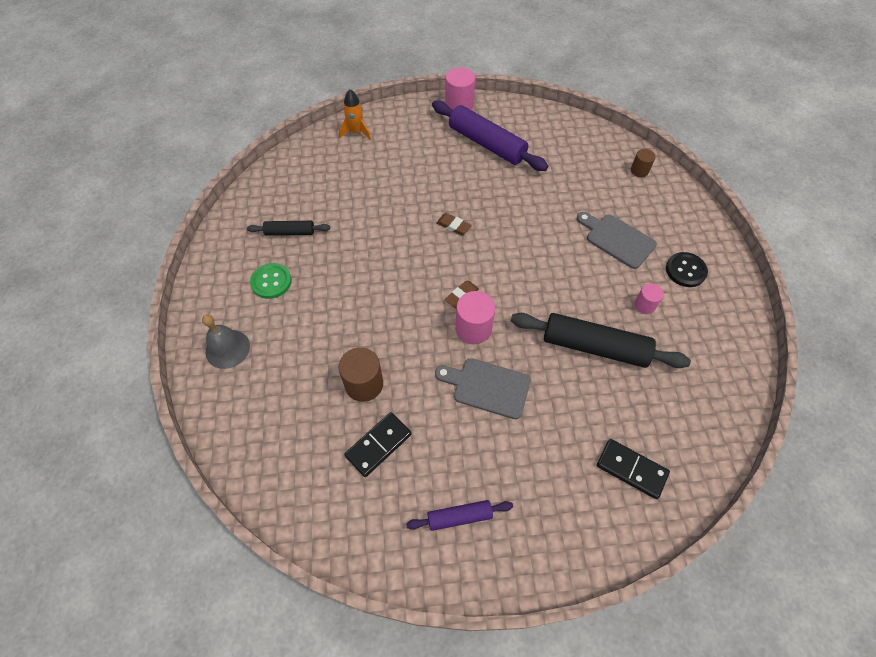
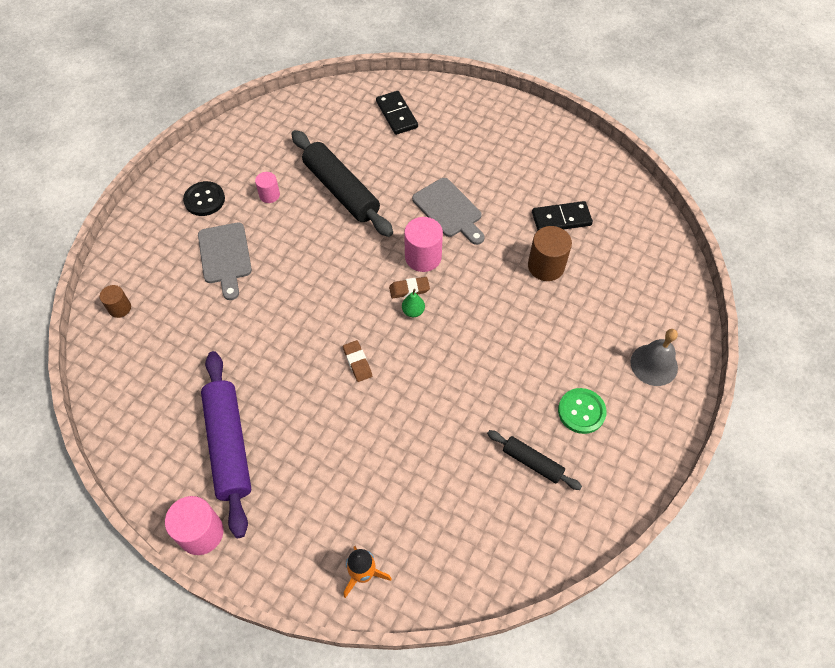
camera: 145 degrees left, 0 degrees up
(444, 281) = (413, 311): none -> green pear
(459, 517) = (532, 151): purple rolling pin -> none

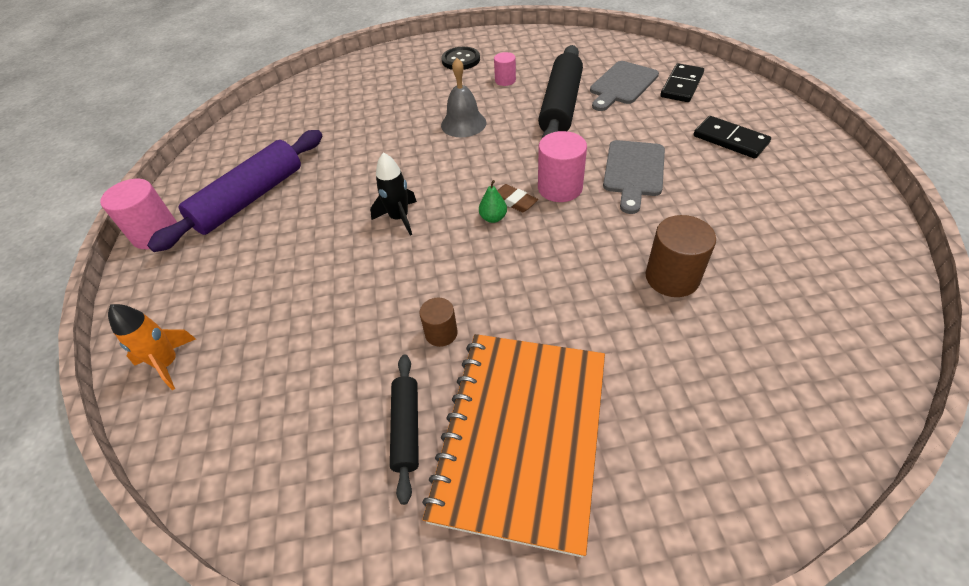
camera: 55 degrees right, 10 degrees down
(120, 308) = (326, 84): brown cylinder -> brown cylinder (441, 333)
(225, 256) = (423, 96): grey cutting board -> grey cutting board (622, 85)
(357, 362) = (399, 218): brown eraser -> black rocket
(561, 219) = (748, 251): black domino -> black domino (730, 140)
(581, 411) = (522, 436): green button -> orange notebook
(654, 364) = (678, 477): grey bell -> grey bell (463, 124)

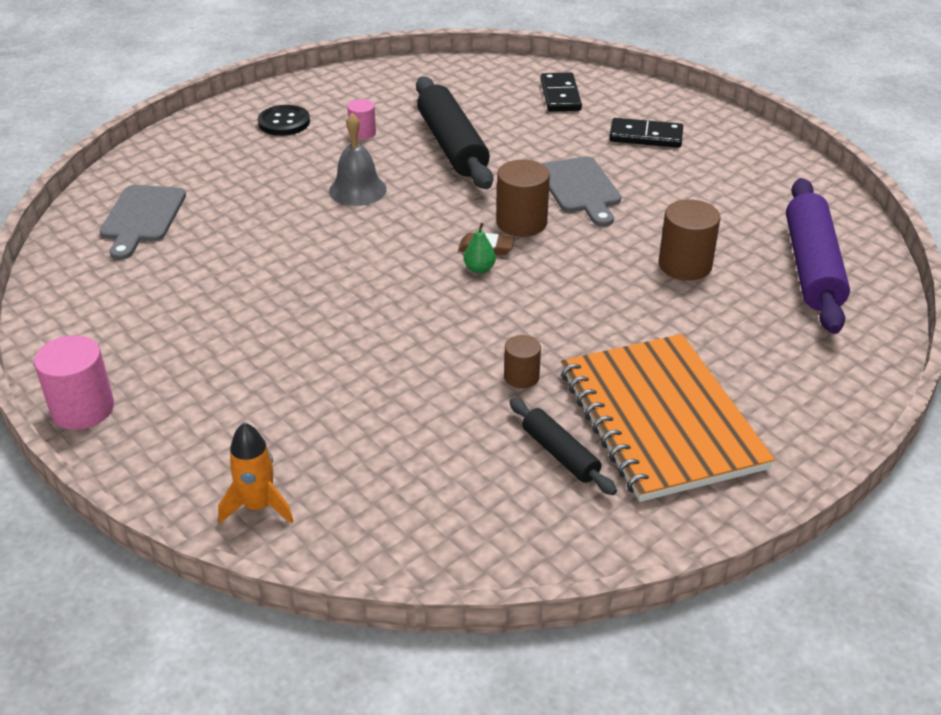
camera: 35 degrees left, 10 degrees down
(250, 199) = (171, 337): purple rolling pin -> purple rolling pin (812, 267)
(399, 218) = (378, 299): black rocket -> none
(560, 188) = (521, 223): pink cylinder -> brown cylinder
(622, 85) = (498, 108): grey cutting board -> grey cutting board (142, 218)

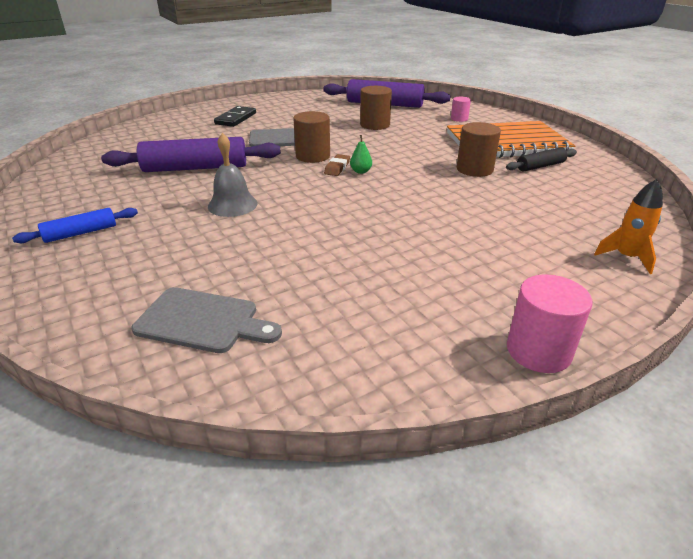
camera: 80 degrees left, 5 degrees down
(284, 122) = (81, 233): black button -> blue rolling pin
(362, 133) = (141, 198): pink cylinder -> pink cylinder (459, 119)
(452, 145) = (196, 168): black rolling pin -> purple rolling pin
(521, 377) = (474, 169): brown cylinder -> brown cylinder, size x1.69
(560, 95) = (161, 133): black domino -> none

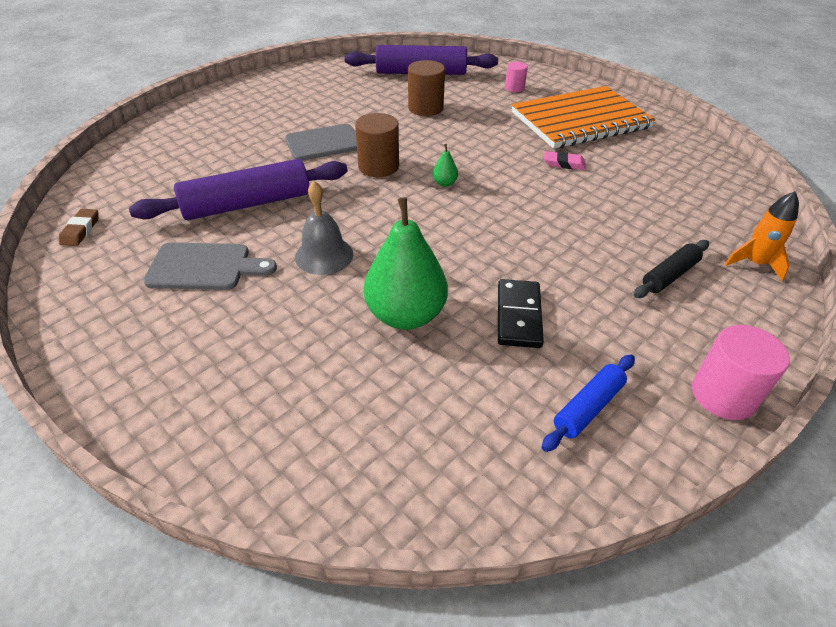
camera: 15 degrees left, 10 degrees up
(81, 233) = (162, 328): blue rolling pin -> blue rolling pin (588, 407)
(202, 321) = (381, 428): grey cutting board -> grey cutting board (204, 267)
(235, 118) = (253, 115): black domino -> black domino (518, 316)
(273, 250) = (406, 315): none -> green pear
(337, 168) = (415, 181): brown eraser -> brown eraser (80, 230)
(474, 169) = (564, 164): brown cylinder -> pink eraser
(540, 166) = (627, 150): black rolling pin -> black rolling pin (669, 275)

